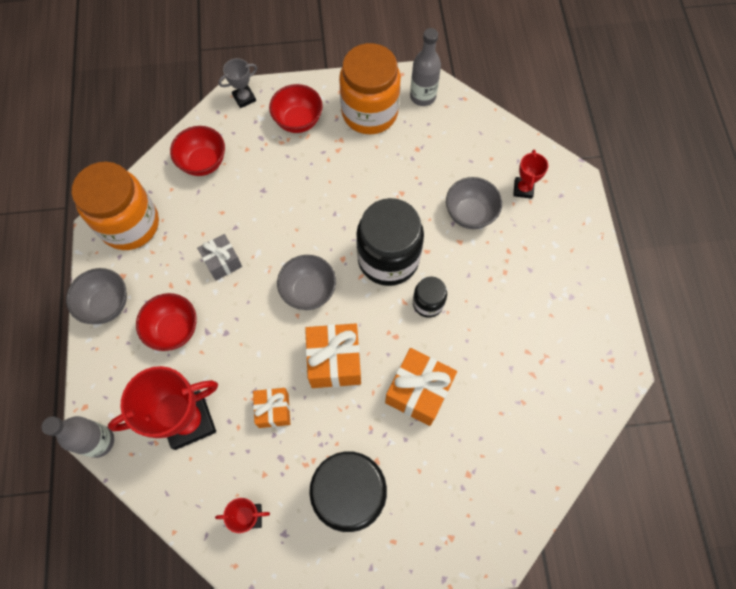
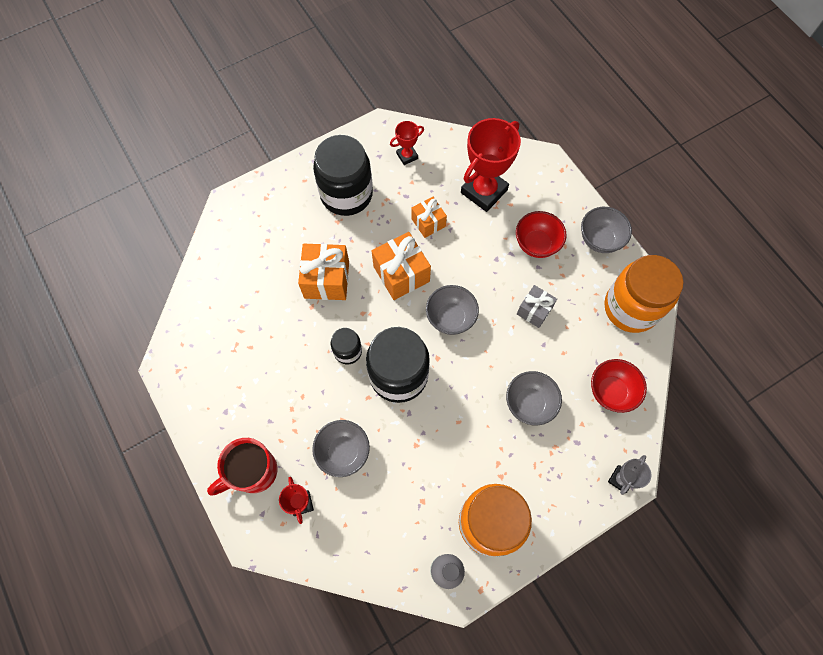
camera: 155 degrees right, 0 degrees up
(99, 441) = (536, 155): grey bottle -> none
(281, 183) = (529, 404): none -> grey bowl
(298, 121) = (553, 478): red bowl -> none
(559, 231) = (253, 472): none -> red mug

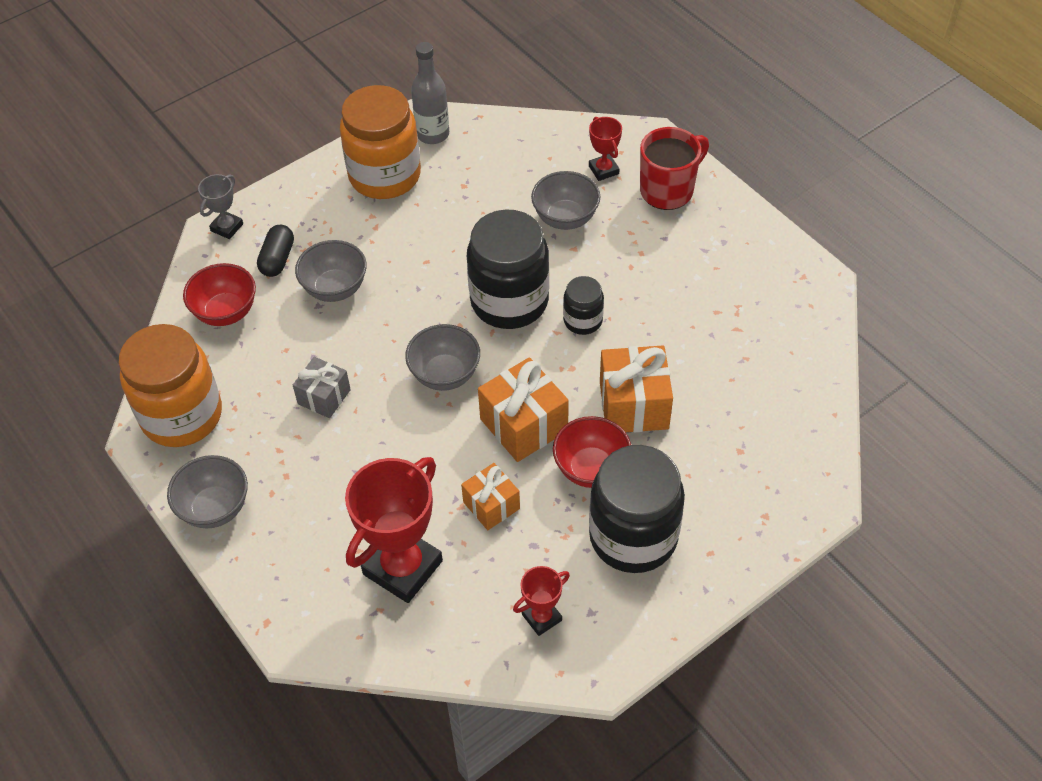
camera: 175 degrees right, 15 degrees down
(536, 244) = (317, 490): red bowl -> red bowl (591, 469)
(576, 439) = (277, 259): none -> black capsule

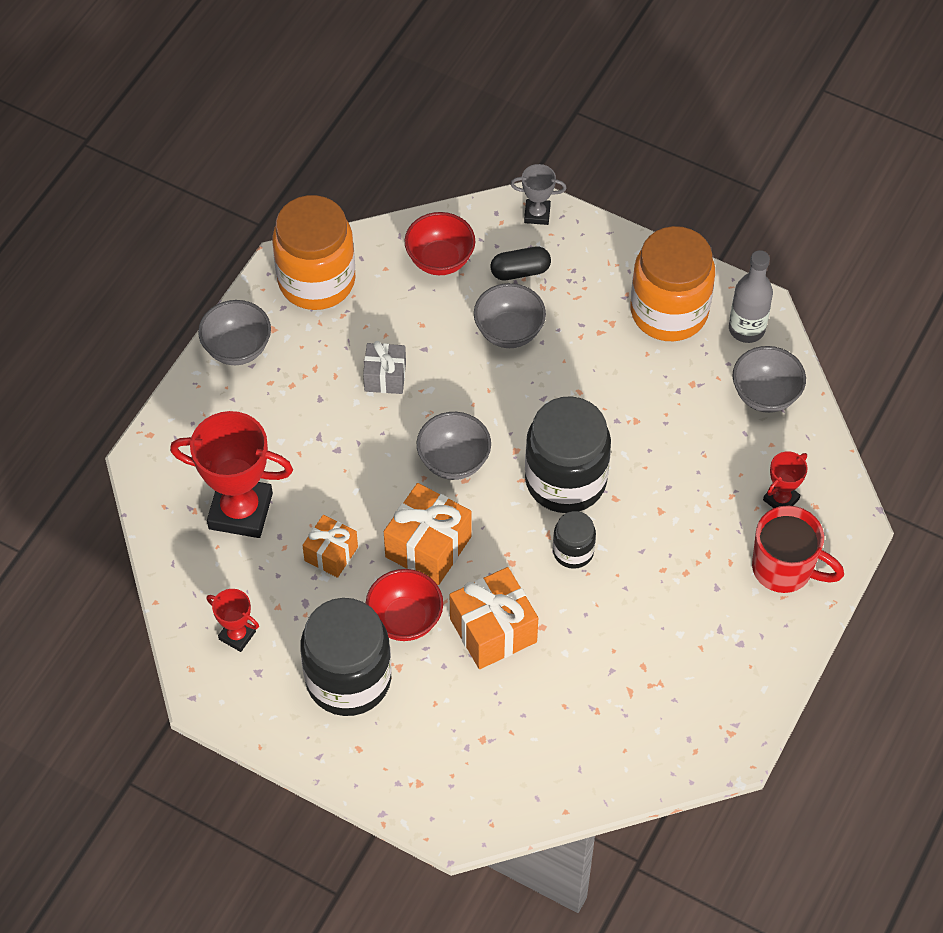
camera: 65 degrees right, 5 degrees up
(565, 218) = (696, 489): grey bowl -> grey bowl (765, 395)

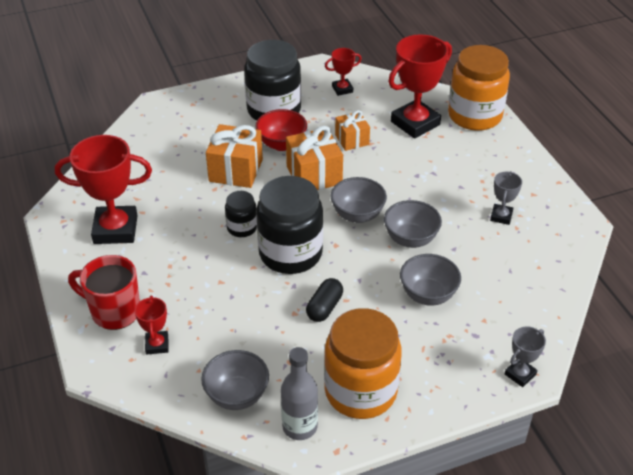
camera: 130 degrees right, 15 degrees down
(237, 349) = (531, 173): grey bowl -> grey bowl (410, 239)
(316, 280) = (556, 231): orange jar -> orange jar (474, 116)
(337, 337) = (501, 216): none -> grey trophy
(385, 377) = (449, 220): grey gift -> none
(440, 260) = (522, 297): red bowl -> none
(520, 271) = (474, 332): black capsule -> black capsule (324, 307)
(691, 668) = (115, 229): none -> red trophy
(784, 569) = (114, 311): red mug -> red mug turned 45 degrees clockwise

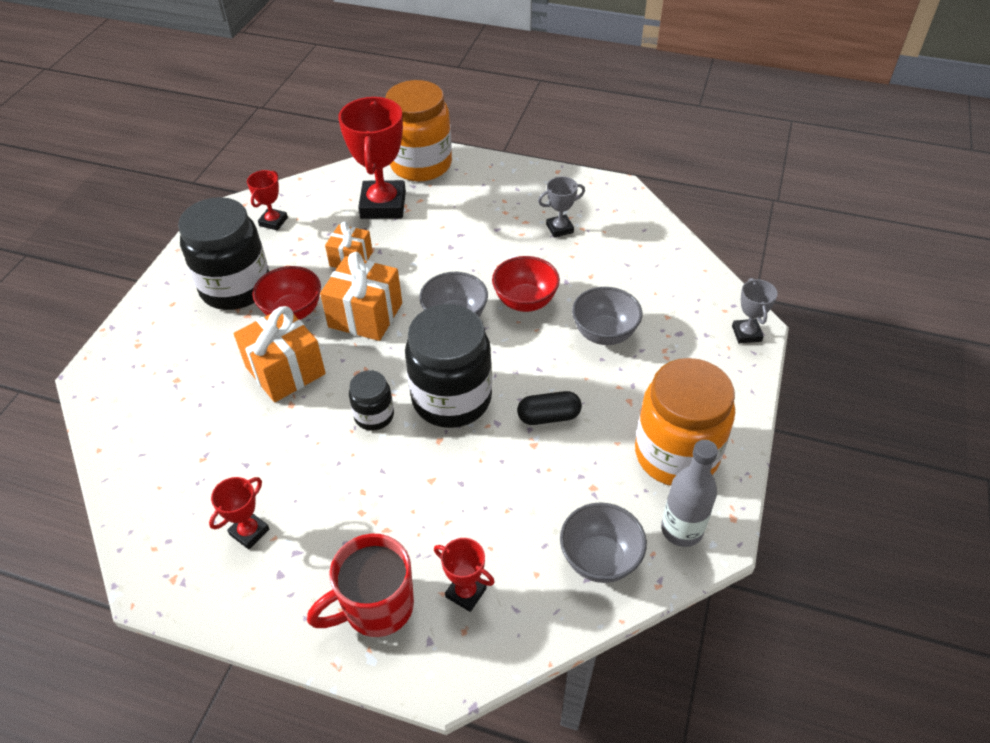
camera: 50 degrees left, 5 degrees up
(115, 229) = (249, 532): red trophy -> red trophy, size x0.49
(324, 307) = (548, 416): black capsule -> black capsule turned 75 degrees counterclockwise
(410, 239) = (525, 302): grey bowl -> red bowl
(501, 216) = (559, 228): grey trophy -> grey trophy turned 75 degrees counterclockwise

